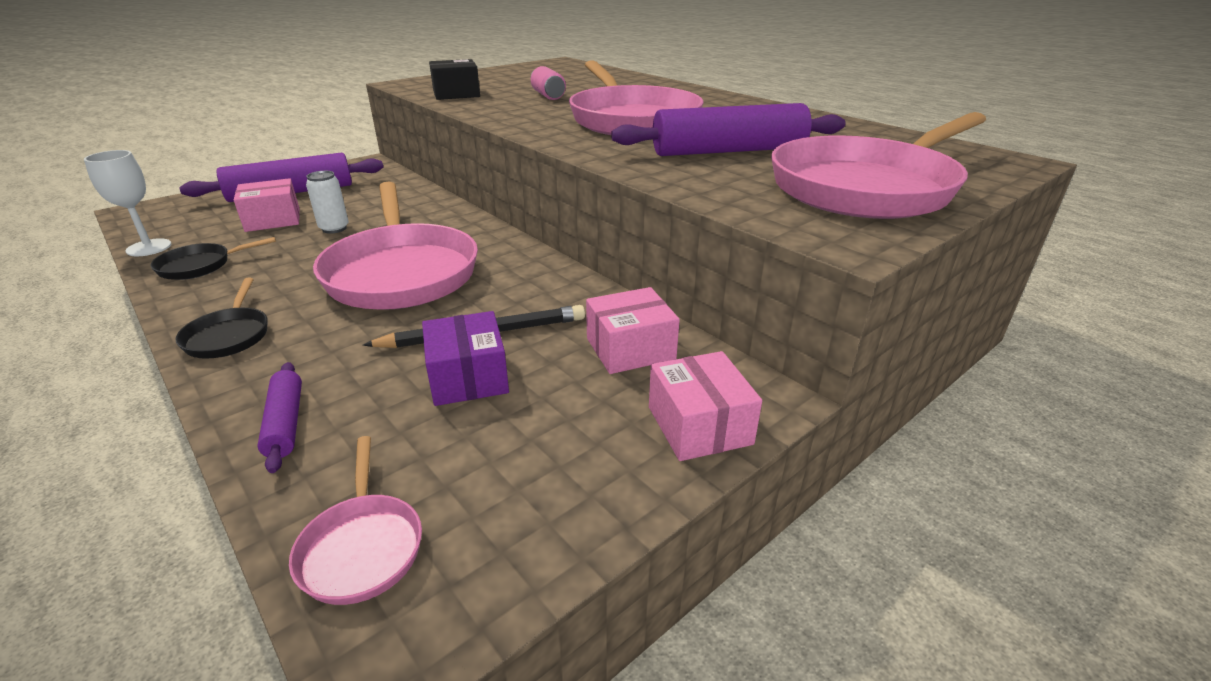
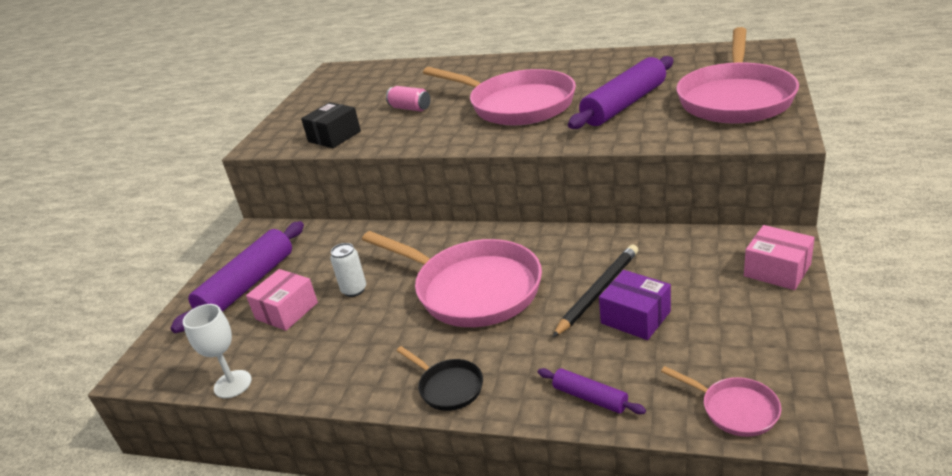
camera: 30 degrees left, 0 degrees up
(200, 266) = (313, 369): black pan -> none
(630, 349) = (686, 254): pink box -> none

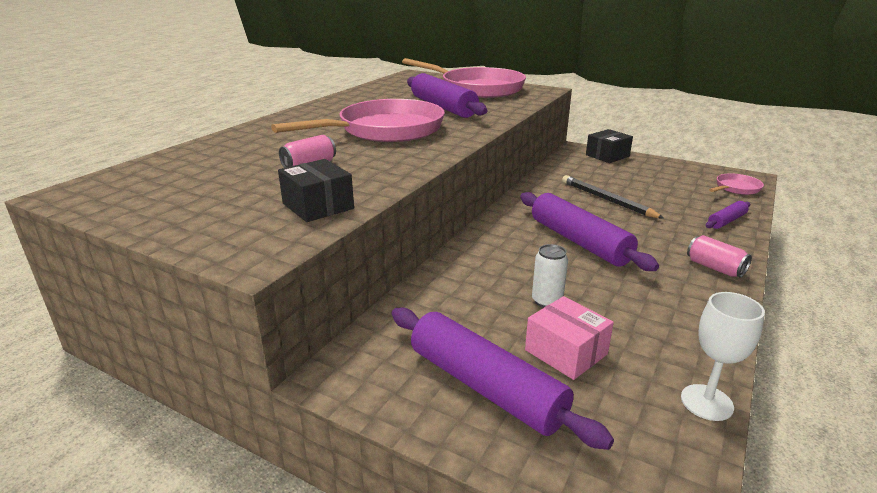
camera: 80 degrees left, 5 degrees down
(448, 387) = (715, 268): black pan -> pink can
(472, 289) = (579, 242): pink pan -> purple rolling pin
(635, 317) = (642, 195): purple box -> none
(777, 270) = (607, 156): pink box -> black box

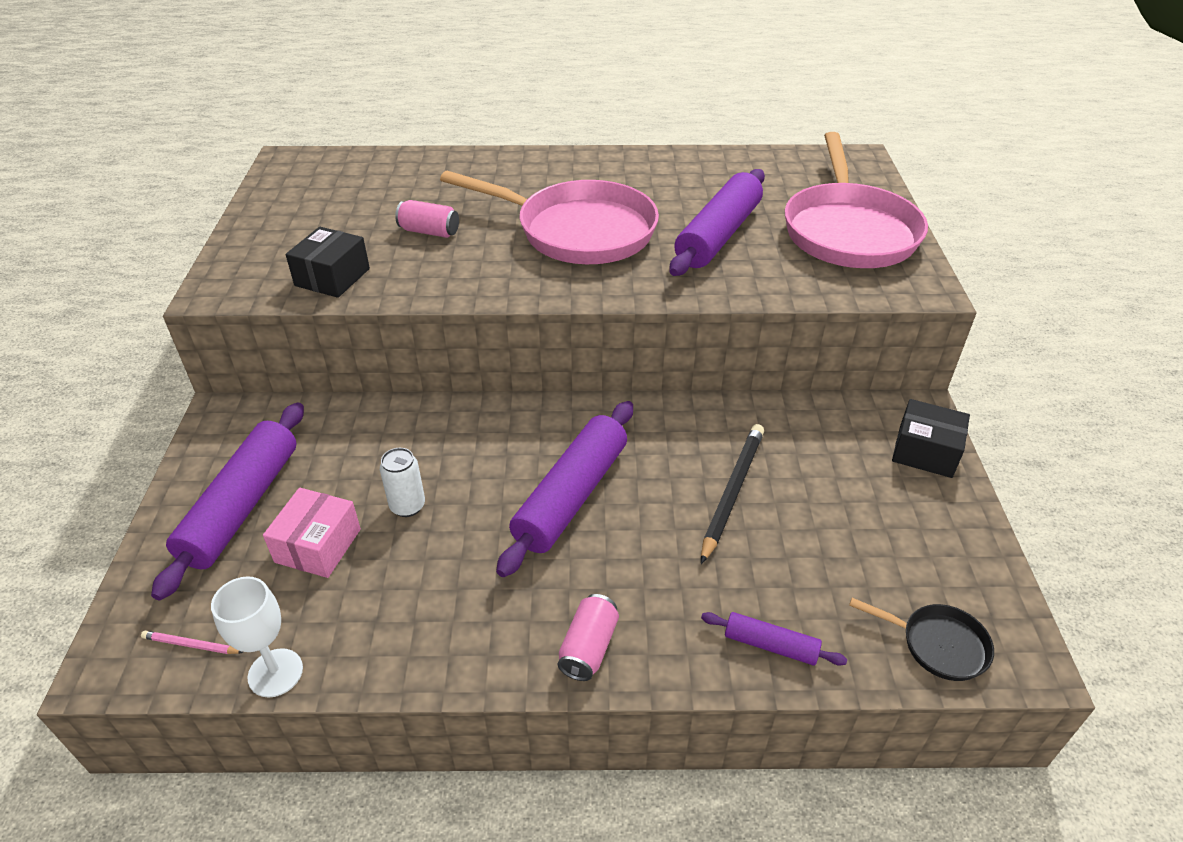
camera: 60 degrees right, 15 degrees up
(658, 451) = (191, 645): none -> pink pencil
(736, 188) = (938, 645): pink pan -> black pan

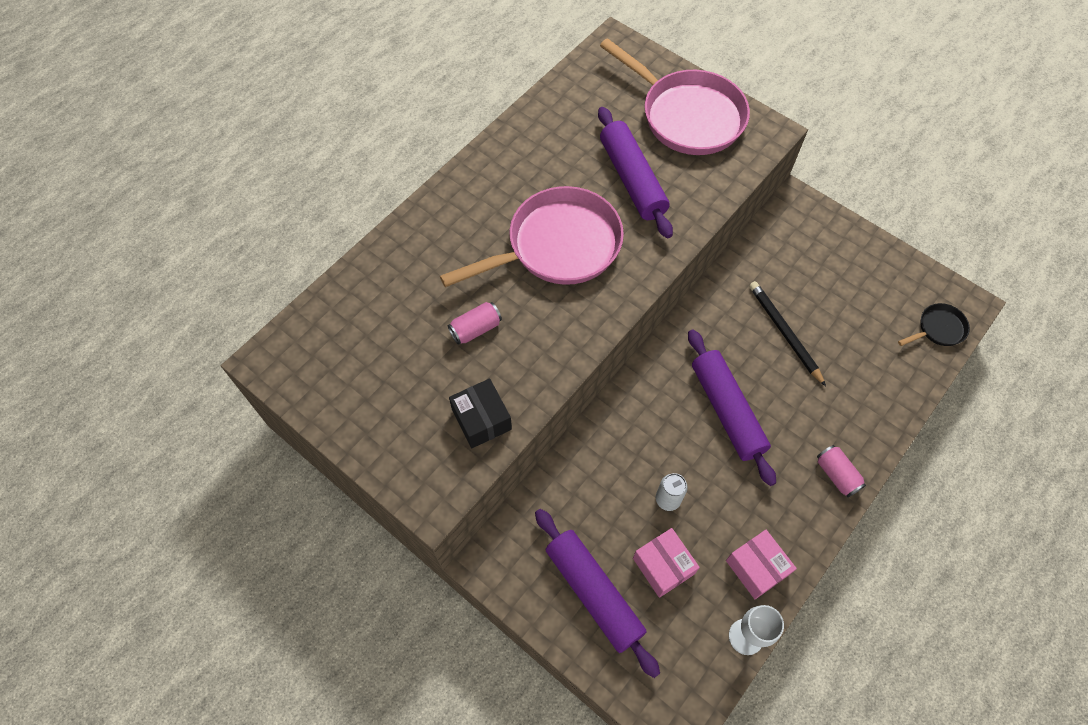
camera: 50 degrees left, 20 degrees up
(191, 645) = (692, 673): pink pencil -> none
(382, 633) = (756, 567): none -> pink box
(770, 645) = (891, 395): purple rolling pin -> none
(925, 451) = (825, 225): black box -> none

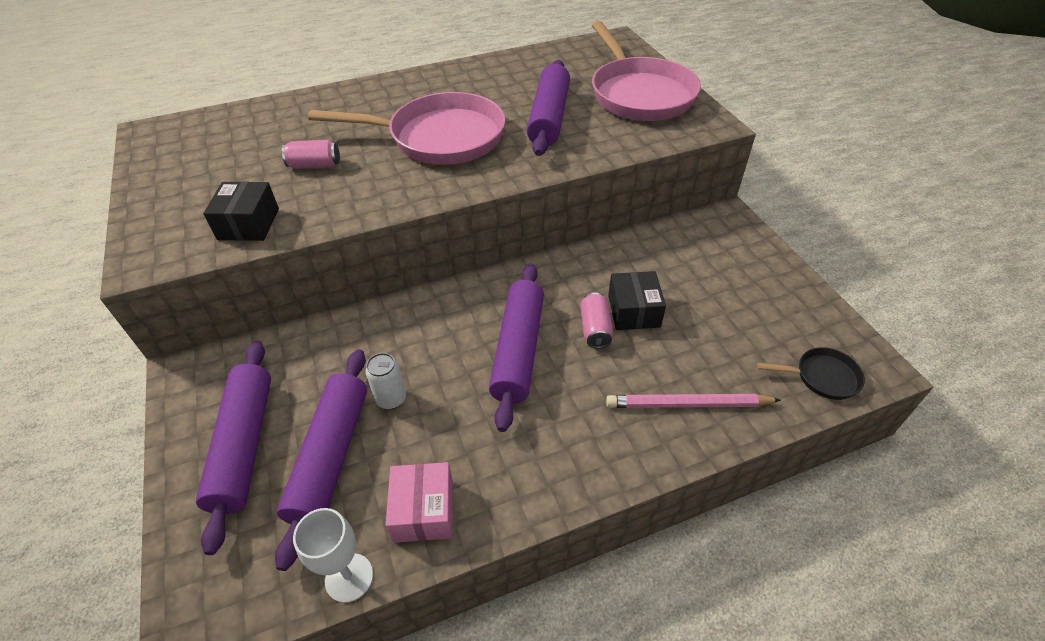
camera: 30 degrees right, 15 degrees down
(663, 566) = (331, 456): pink box -> purple rolling pin
(784, 333) = (633, 311): black pencil -> black box
(836, 475) = (591, 463): pink can -> pink can (595, 329)
(868, 396) = (688, 404): none -> pink pencil

